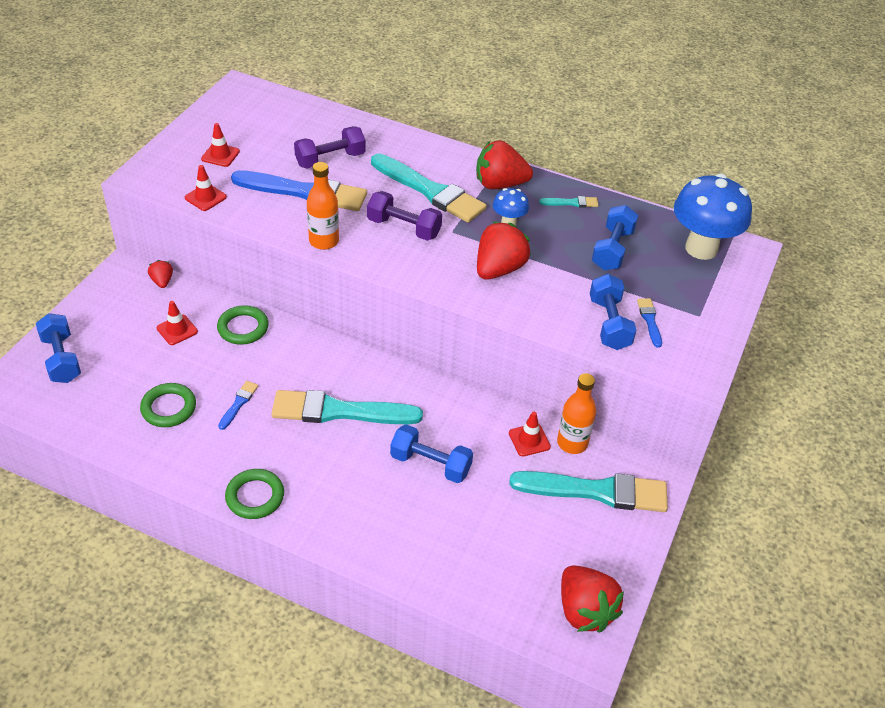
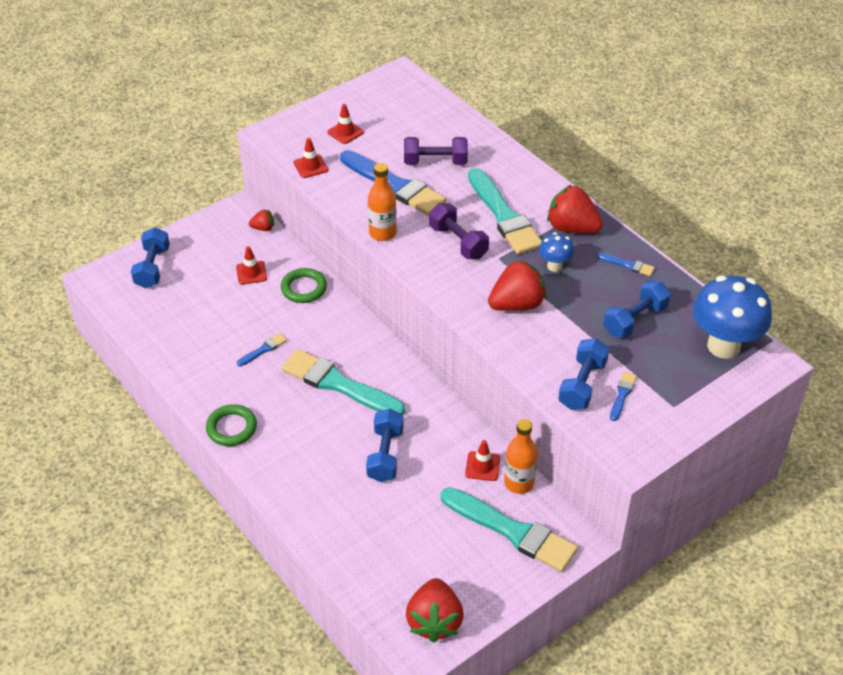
camera: 30 degrees right, 0 degrees up
(162, 281) = (263, 228): red strawberry -> red strawberry turned 75 degrees clockwise
(169, 408) = (208, 334): green ring -> none
(430, 464) = (385, 455): blue dumbbell -> blue dumbbell turned 45 degrees clockwise
(571, 203) = (628, 265): turquoise brush -> blue brush

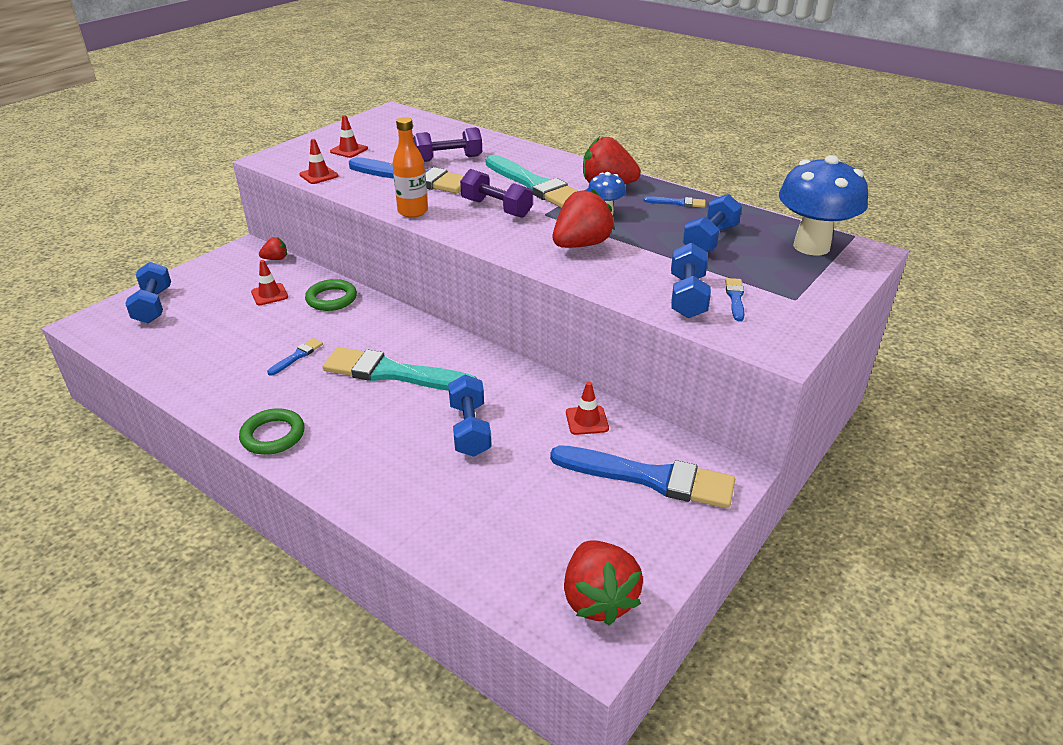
camera: 15 degrees left, 10 degrees down
(512, 531) = (650, 478): turquoise brush -> blue brush
(519, 483) = (635, 429): orange bottle -> none

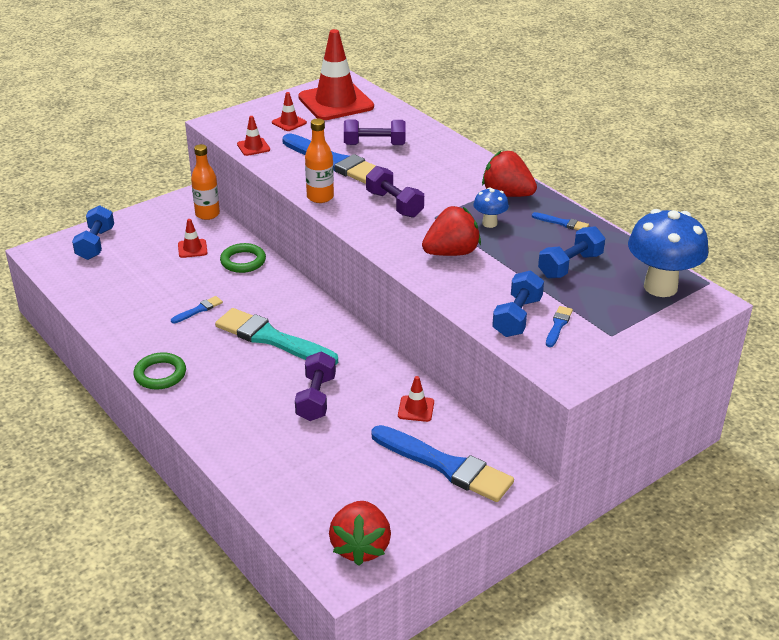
camera: 15 degrees right, 0 degrees up
(275, 259) = (207, 214): red strawberry -> orange bottle
(391, 128) = (336, 102): none -> red traffic cone
(470, 429) = (316, 398): blue dumbbell -> purple dumbbell
(535, 185) = (440, 185): turquoise brush -> none

